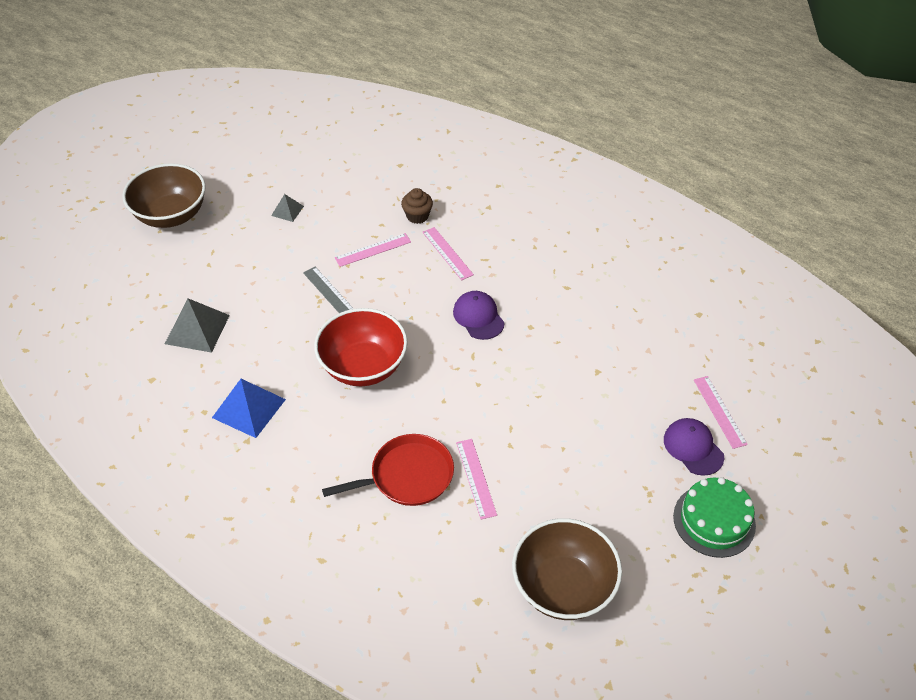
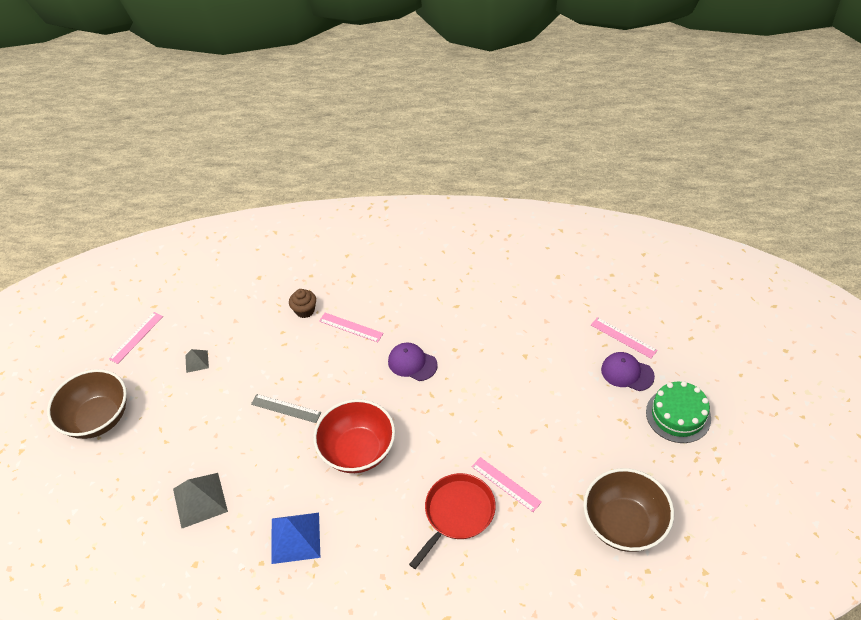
camera: 30 degrees left, 0 degrees up
(373, 250) = (292, 355): pink ruler -> pink ruler (136, 337)

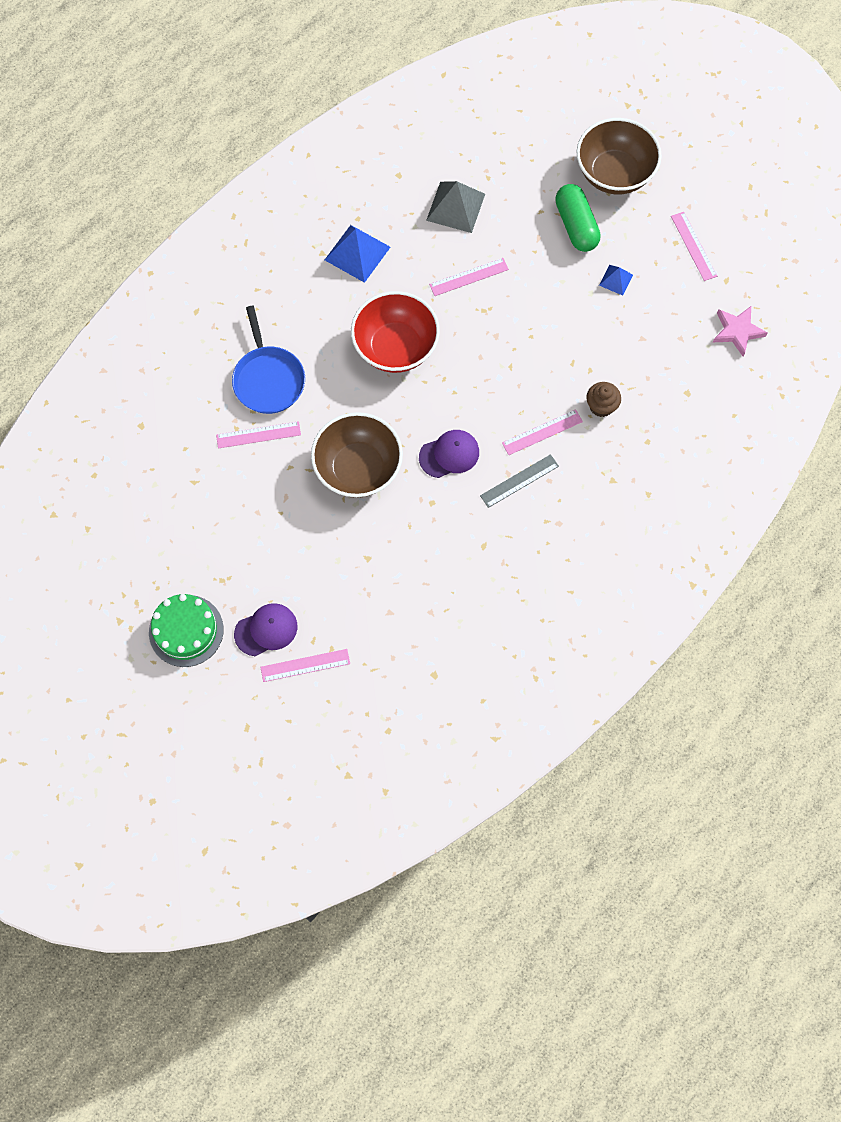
camera: 125 degrees right, 20 degrees up
(164, 412) = (576, 225): none -> green capsule
(192, 279) = (737, 331): none -> pink star
(197, 361) = (616, 280): grey pyramid -> blue pyramid
(260, 447) = (469, 277): none -> pink ruler
(285, 408) = (493, 319): grey ruler -> grey ruler (519, 481)
(457, 513) = (268, 379): red pan -> blue pan
(624, 523) = (142, 493): brown bowl -> brown bowl (358, 468)

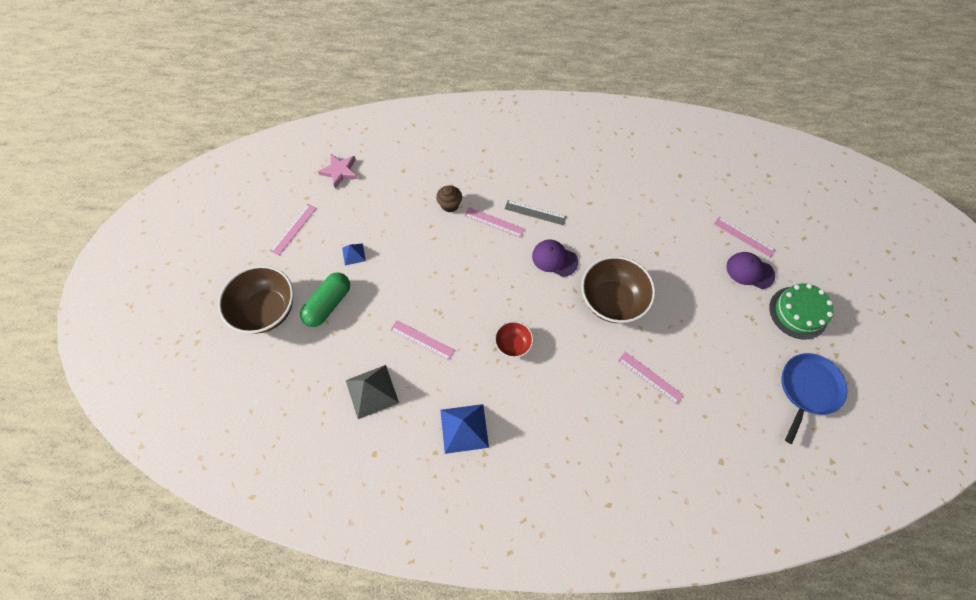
camera: 130 degrees left, 5 degrees down
(268, 379) = (609, 405): blue pan -> blue pan (807, 389)
(395, 347) = (513, 344): red bowl -> red bowl, size x0.52

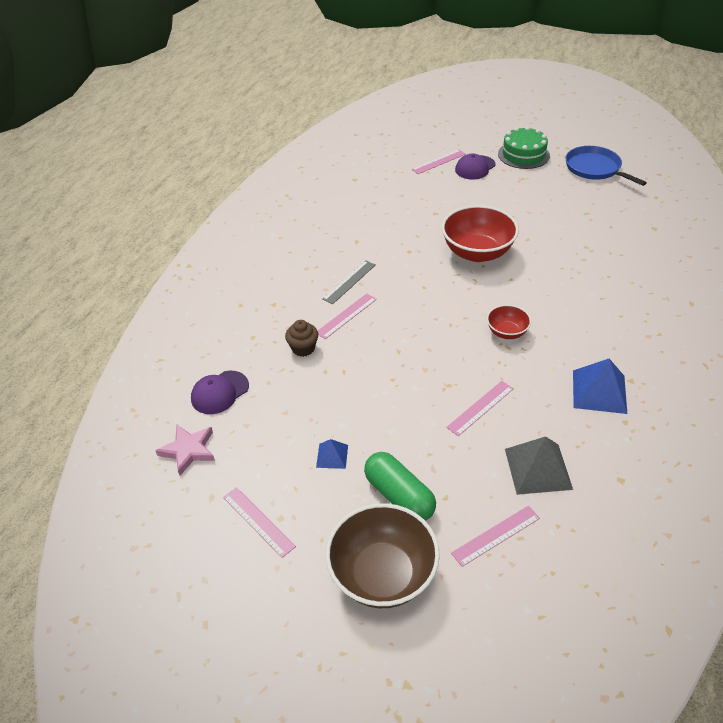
camera: 70 degrees left, 20 degrees down
(554, 259) = (414, 280): purple cap -> purple cap (220, 392)
(612, 300) = (477, 252): brown bowl -> red bowl
(650, 377) = (566, 248): pink ruler -> pink ruler (496, 535)

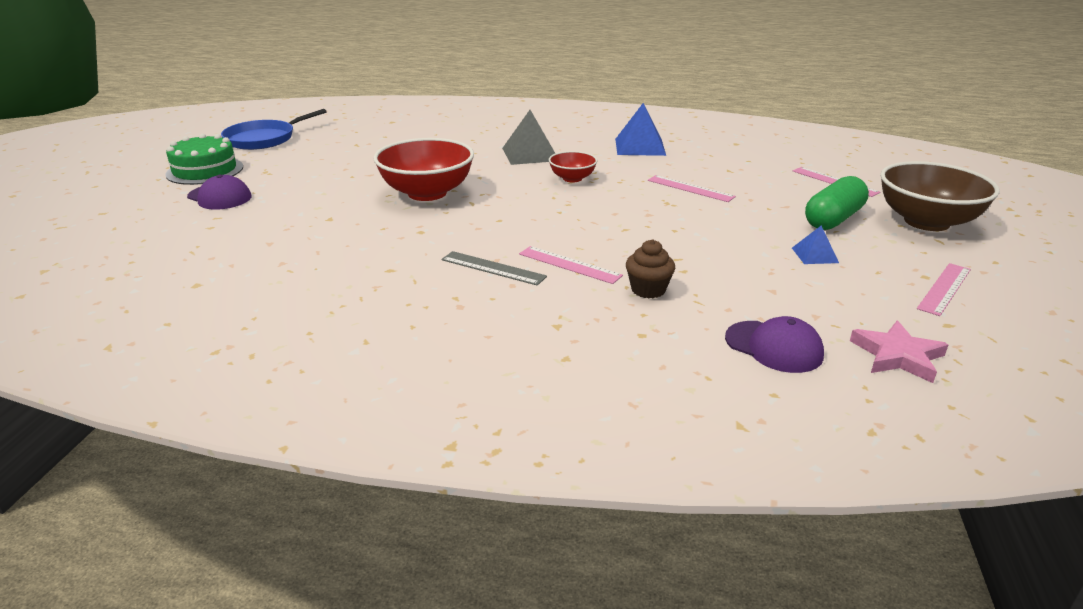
camera: 100 degrees left, 15 degrees down
(438, 162) = (185, 220): pink ruler -> none
(538, 469) = (748, 168): grey pyramid -> grey pyramid (530, 154)

